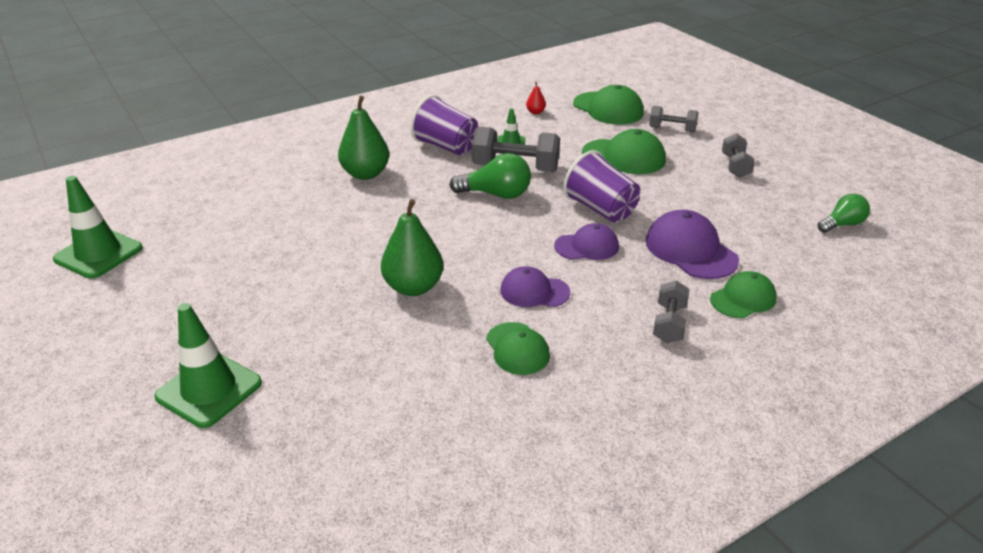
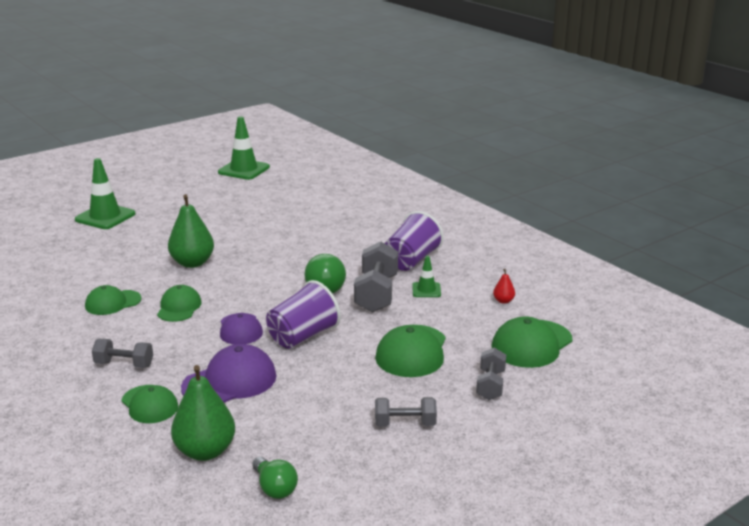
camera: 85 degrees right, 10 degrees down
(365, 174) = (354, 233): green pear -> green pear (205, 451)
(534, 291) = (179, 307): purple cap -> green cap

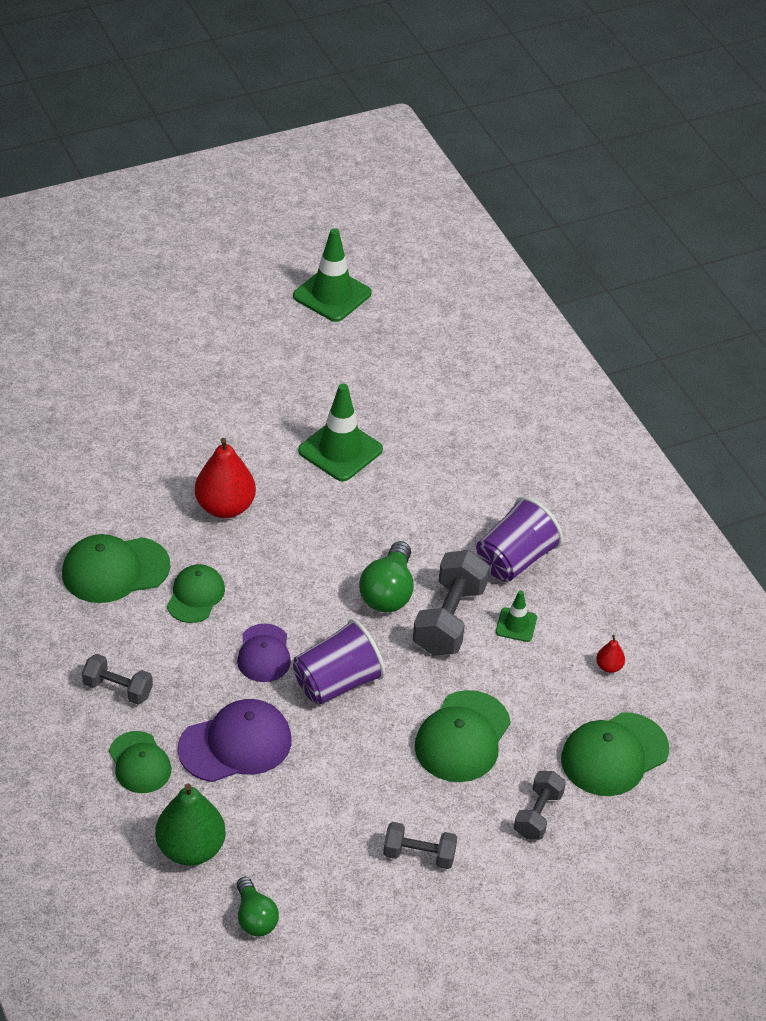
camera: 10 degrees right, 20 degrees up
(105, 217) = (121, 378): green traffic cone -> green traffic cone (340, 450)
(113, 303) = (115, 570): green cap -> green cap, size x1.53
(192, 263) = (225, 507): green pear -> red pear

